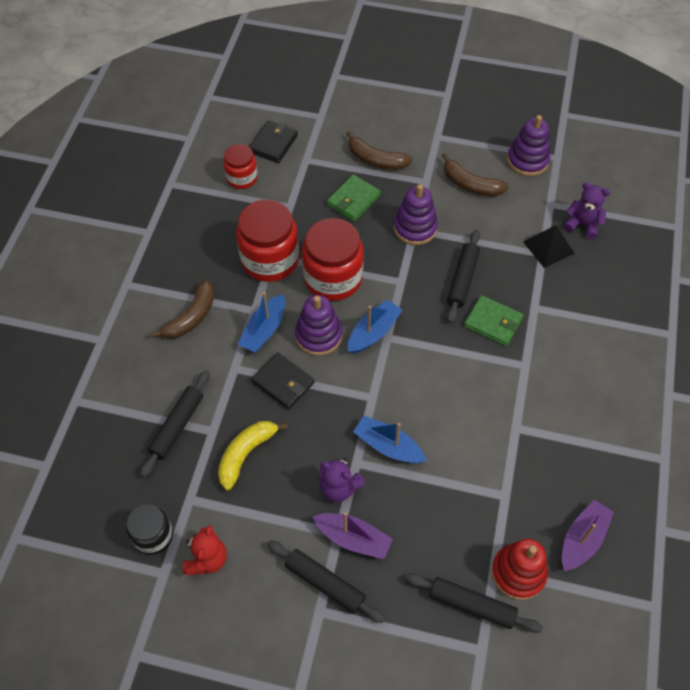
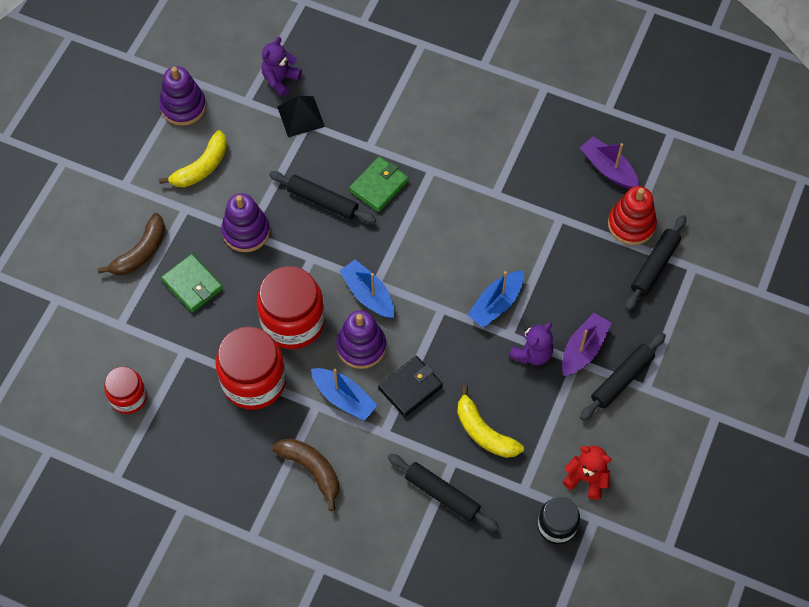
camera: 80 degrees left, 5 degrees up
(273, 144) = (85, 356): black wallet -> none
(470, 184) = (201, 167): brown banana -> yellow banana

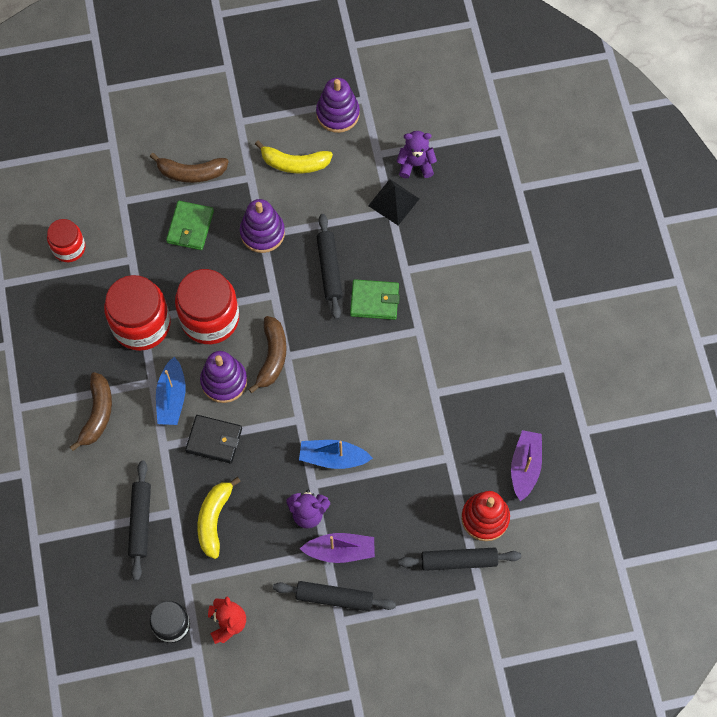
camera: 55 degrees right, 5 degrees up
(368, 294) = (272, 357): blue boat -> brown banana

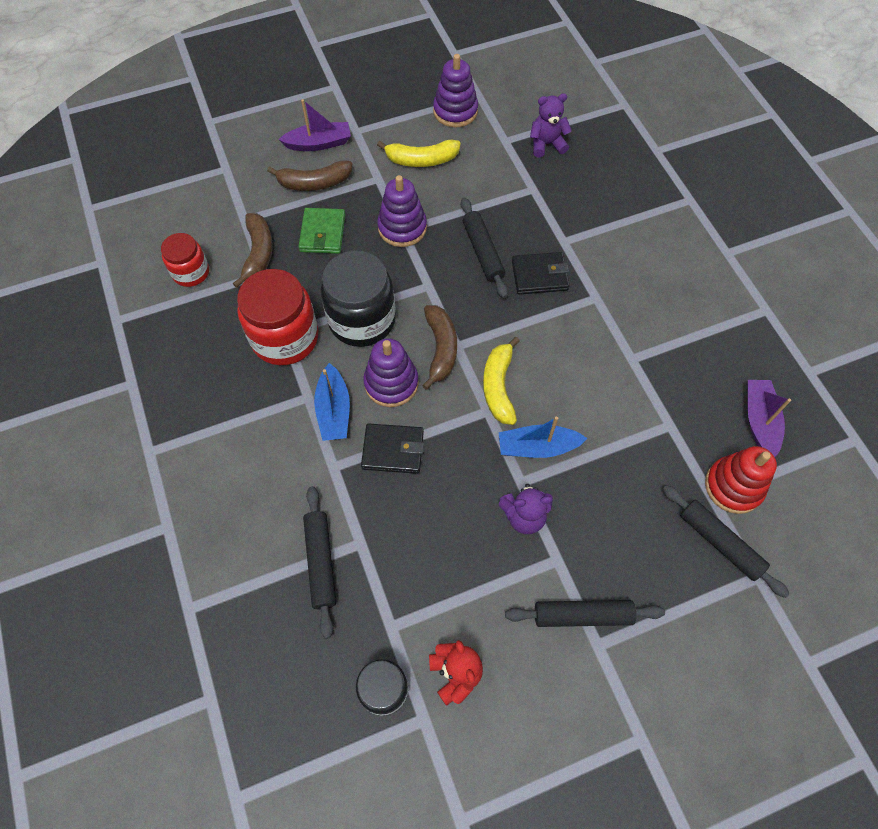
camera: 10 degrees left, 5 degrees down
(97, 414) = (248, 443): brown banana -> brown banana (258, 254)
(210, 318) = (362, 320): red jar -> black jar
(214, 519) = (412, 543): yellow banana -> yellow banana (499, 386)
(340, 550) = (574, 555): purple boat -> purple boat (319, 143)
(374, 301) = (539, 276): green wallet -> black wallet
(393, 202) = (533, 180): black pyramid -> none
(459, 561) = (719, 542): black rolling pin -> black rolling pin turned 60 degrees clockwise

